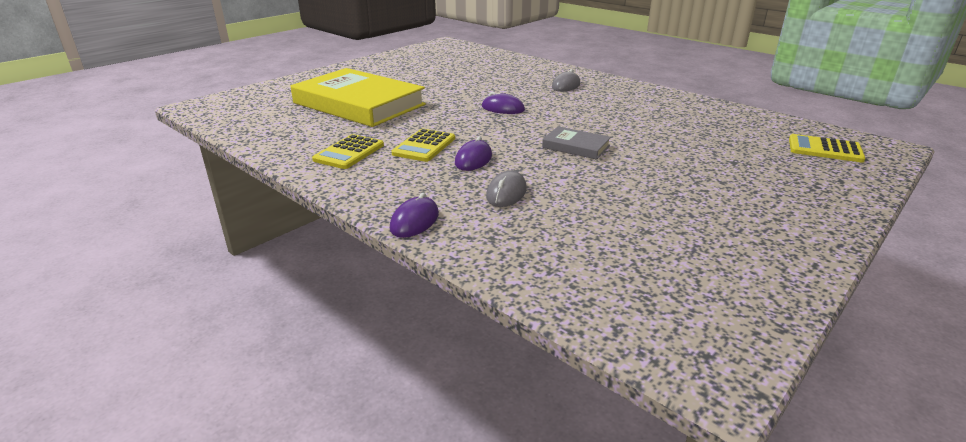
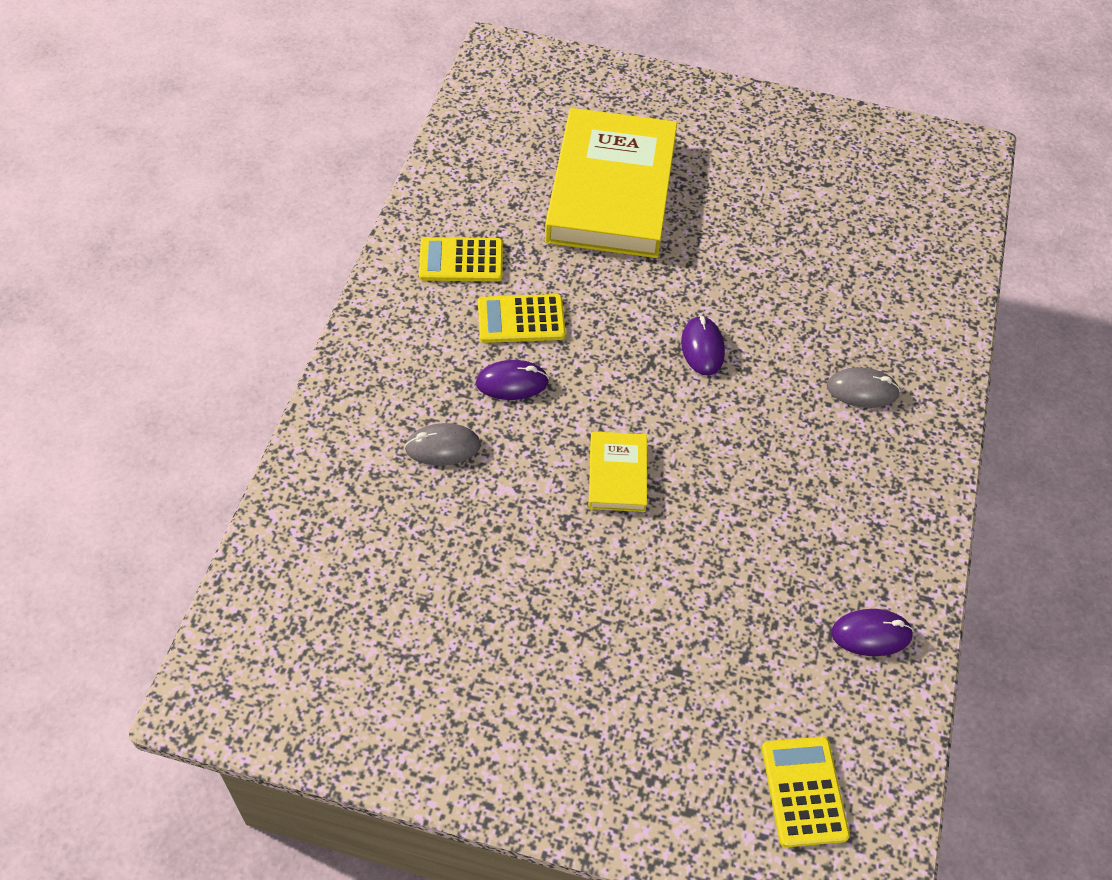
camera: 60 degrees right, 25 degrees up
(414, 221) = (340, 393): purple mouse -> purple mouse (871, 634)
(576, 146) = (617, 474): grey book -> yellow book

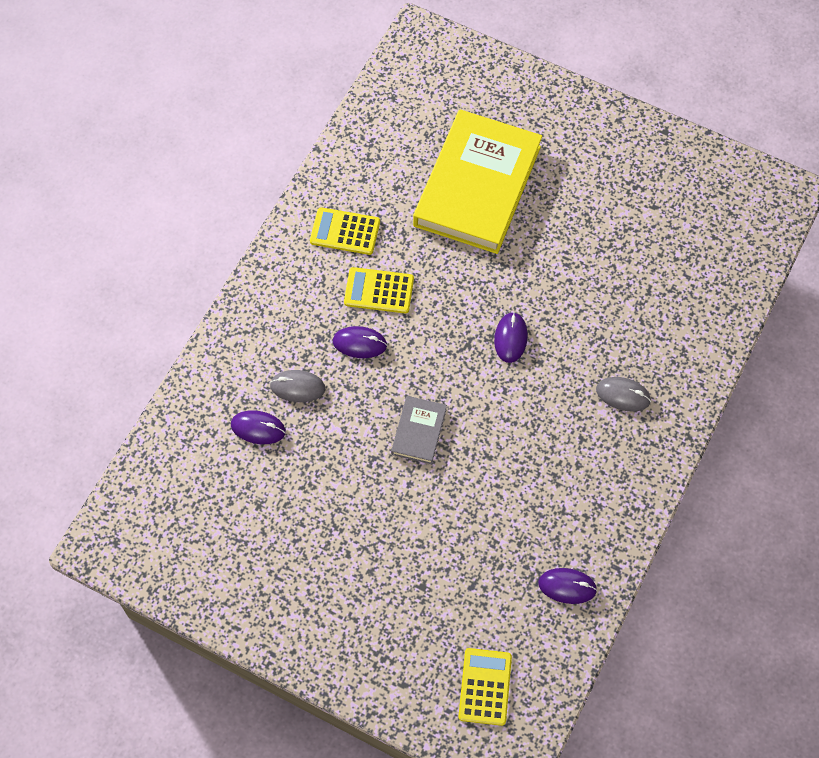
camera: 15 degrees right, 10 degrees up
(401, 506) = (258, 428): none -> purple mouse
(617, 474) = (419, 431): yellow book -> grey book

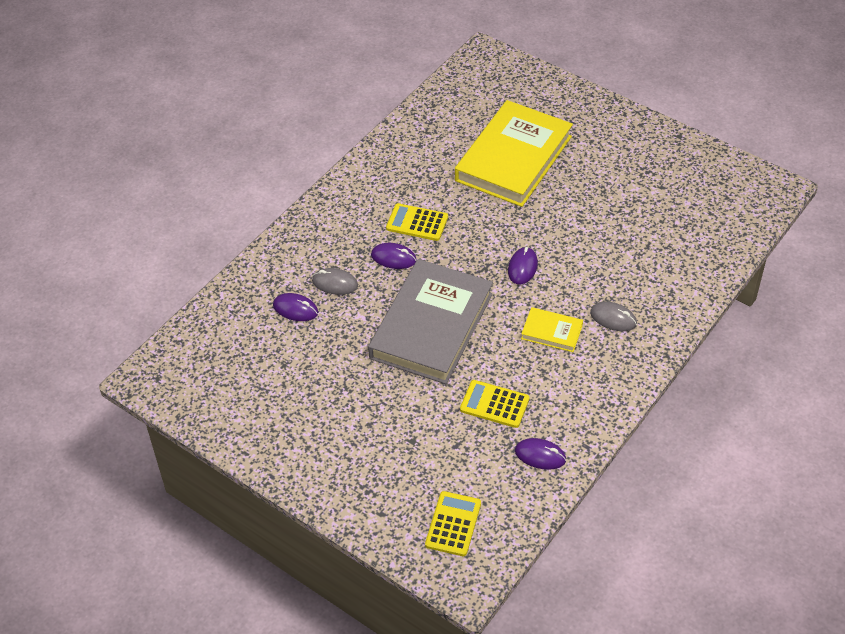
camera: 10 degrees right, 15 degrees down
(345, 232) = (397, 179): yellow calculator -> yellow calculator (494, 404)
(419, 431) = (431, 326): grey book -> grey book, size x2.29
(556, 422) = (552, 332): none -> yellow book

